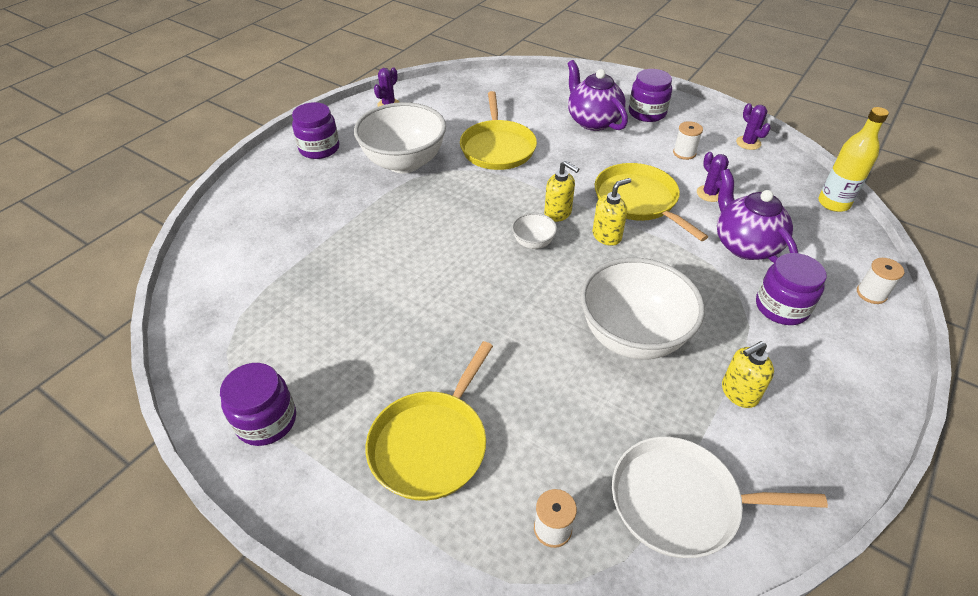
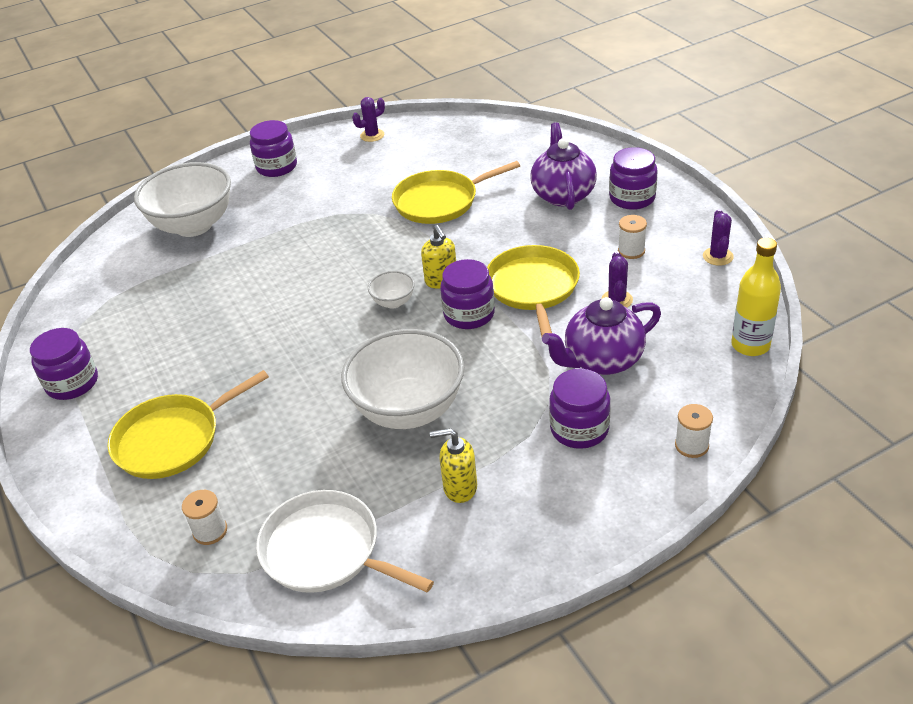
camera: 30 degrees right, 5 degrees down
(404, 162) = (340, 197): white bowl -> white bowl (193, 225)
(497, 147) = (440, 201): yellow pan -> yellow pan turned 45 degrees clockwise
(607, 236) = (469, 314): yellow soap dispenser -> purple jar
(745, 245) = (602, 360): purple teapot -> purple teapot turned 120 degrees counterclockwise

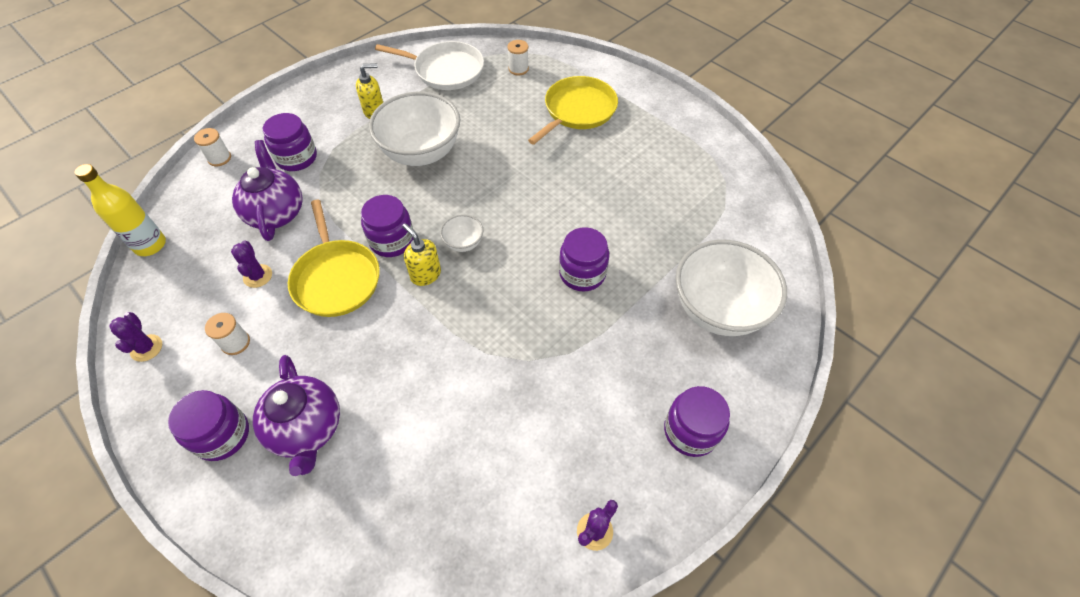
camera: 160 degrees right, 15 degrees up
(72, 383) = (683, 135): purple jar -> purple jar (582, 273)
(440, 201) = (455, 392): yellow pan -> none
(602, 360) = (276, 213): purple teapot -> purple teapot turned 60 degrees counterclockwise

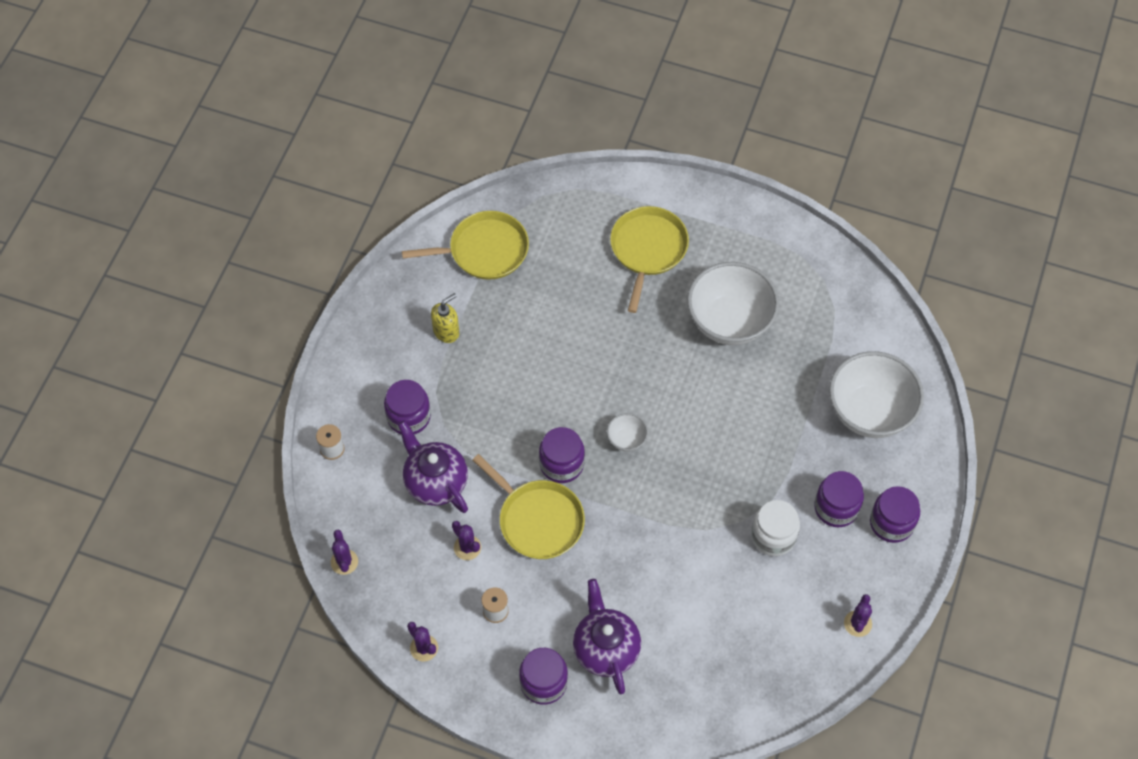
camera: 25 degrees left, 5 degrees up
(150, 245) = (344, 562): yellow bottle -> purple cactus
(307, 428) = (605, 649): purple teapot -> purple teapot turned 150 degrees counterclockwise
(421, 153) = (526, 361): white bowl -> white bowl (729, 322)
(425, 274) = (612, 483): yellow soap dispenser -> none
(445, 70) = (484, 250): white pan -> yellow pan
(518, 69) = (558, 219): white spool -> none
(551, 389) = (773, 536): none -> white jar
(582, 273) = (744, 425): purple jar -> purple jar (836, 508)

